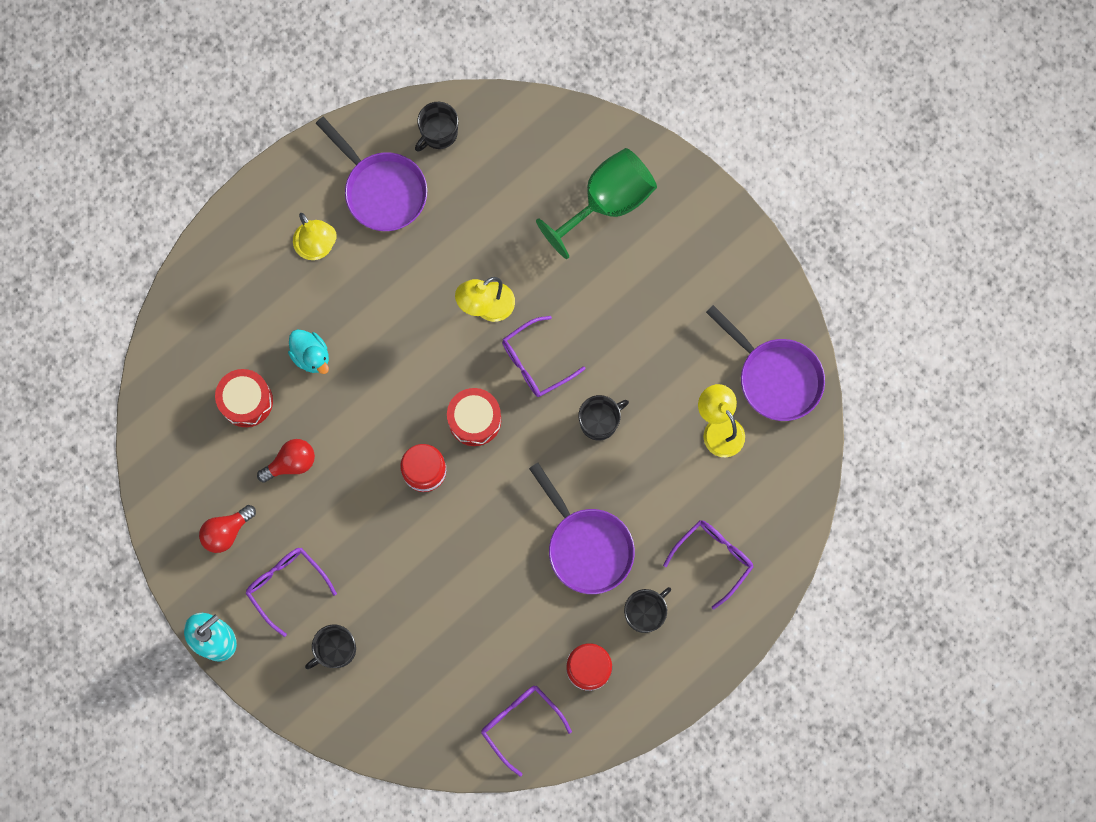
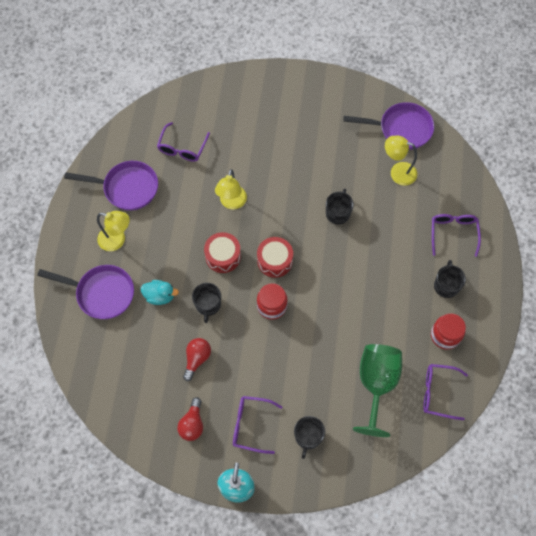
camera: 40 degrees left, 10 degrees down
(246, 401) = (144, 346): red drum -> red drum (223, 256)
(438, 133) = (133, 141): black mug -> black mug (208, 305)
(536, 362) = (280, 209): purple glasses -> purple glasses (182, 147)
(586, 546) = (387, 277): purple pan -> purple pan (101, 293)
(607, 202) = (247, 111): green goblet -> green goblet (376, 384)

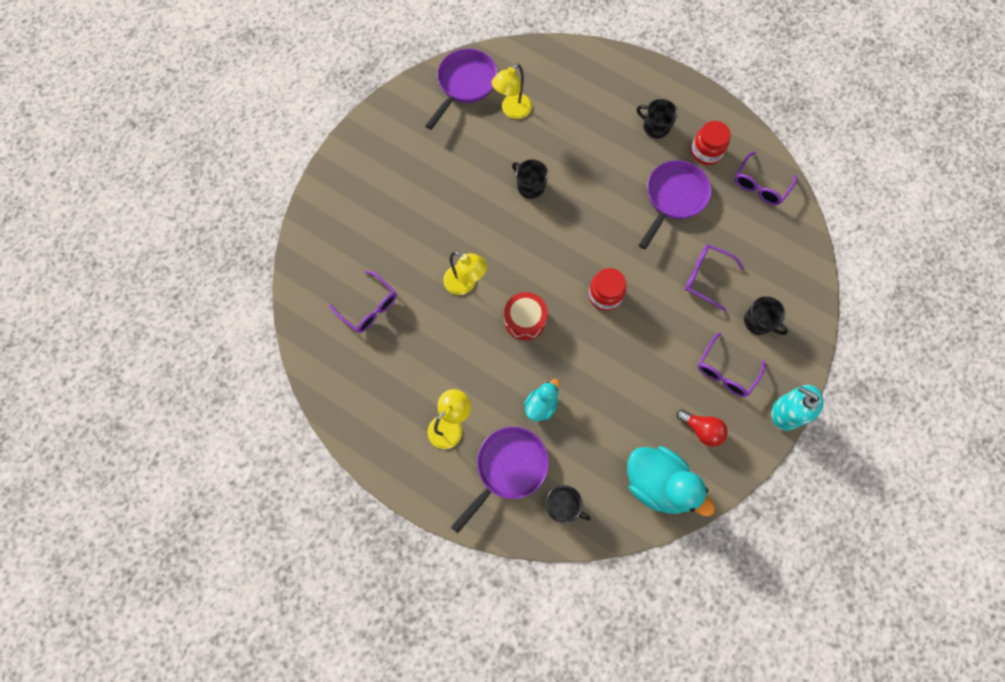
camera: 65 degrees left, 5 degrees up
(127, 188) = (388, 389): purple pan -> purple pan (673, 198)
(134, 406) = (658, 483): none -> turquoise duck
(197, 359) = (631, 395): red light bulb -> none
(208, 305) = (574, 359): black mug -> black mug (562, 506)
(274, 261) = (555, 270): red drum -> none
(376, 384) = (729, 235): green goblet -> none
(453, 233) = (604, 94): purple glasses -> purple glasses (706, 277)

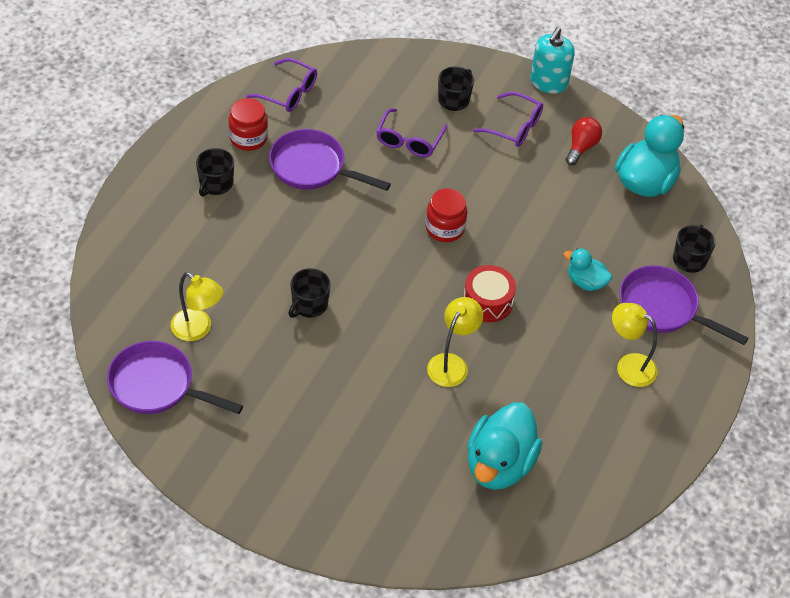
camera: 100 degrees left, 20 degrees down
(369, 307) = (499, 464): purple glasses -> turquoise duck

